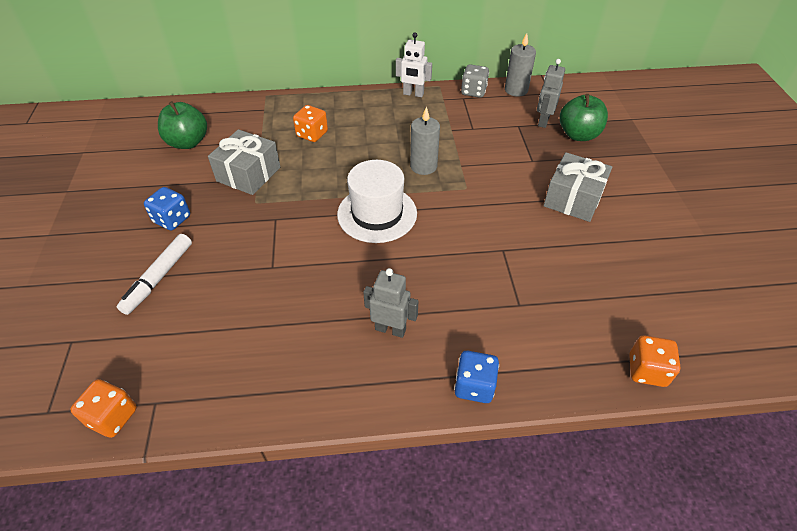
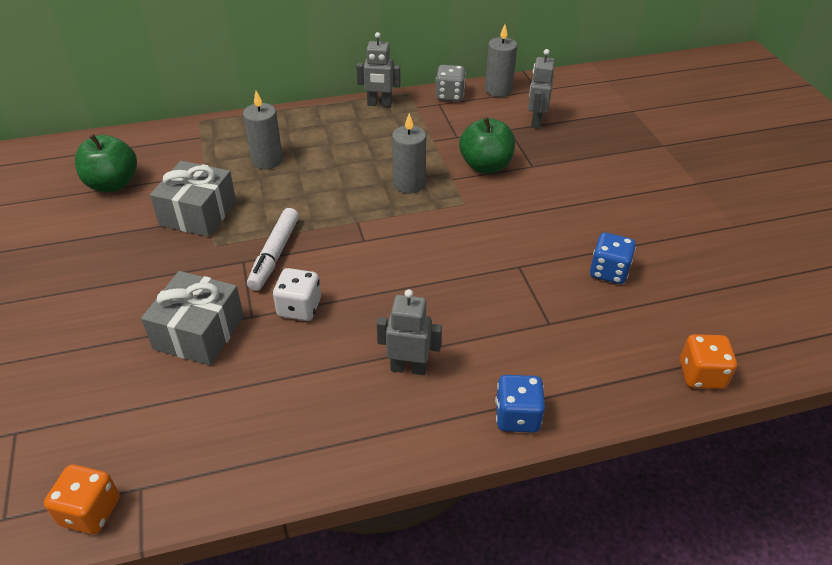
camera: 10 degrees left, 5 degrees down
(158, 278) = (112, 345): white marker -> white marker (274, 254)
(172, 219) = (113, 275): blue dice -> blue dice (608, 271)
(311, 265) = (299, 308): none -> white dice
(312, 134) = (267, 160): orange dice -> grey candle
(377, 214) = (365, 242): white hat -> none
(413, 94) = (379, 104): white robot -> grey robot
(573, 199) = (586, 203): grey gift -> grey gift (199, 332)
(578, 135) = (578, 133): green apple -> green apple (485, 166)

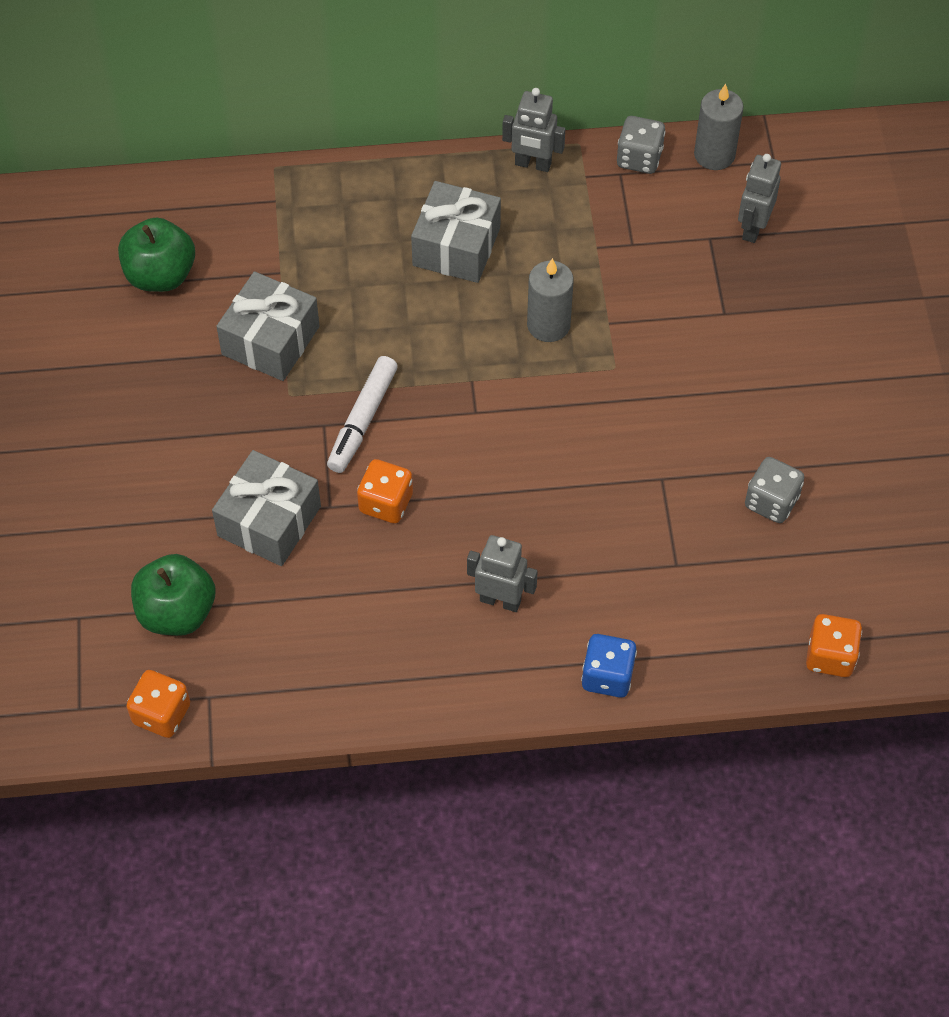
camera: 10 degrees right, 15 degrees up
(267, 160) = (363, 257): grey candle -> none
(299, 308) = (386, 503): white dice -> orange dice
(334, 149) = (456, 246): none -> grey gift
(485, 166) = (659, 305): green apple -> green apple (177, 612)
(608, 271) = (771, 502): blue dice -> grey dice

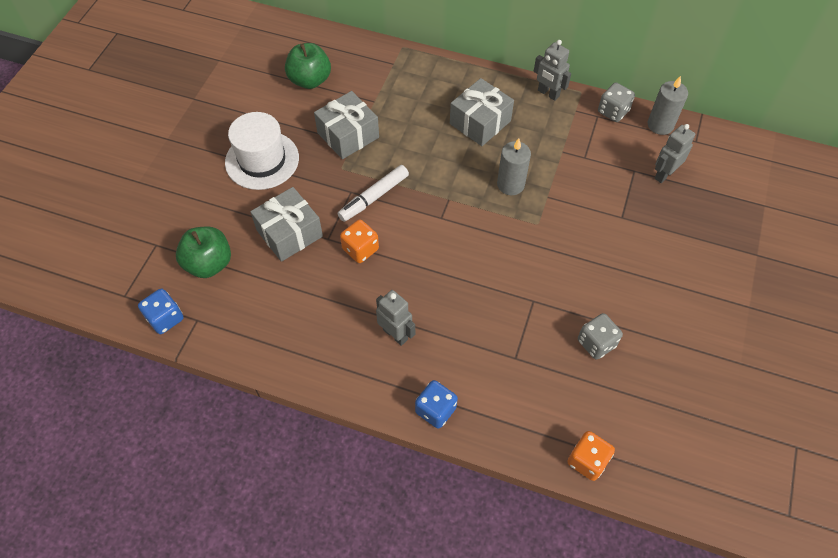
camera: 25 degrees right, 0 degrees up
(161, 714) = (165, 318): orange dice -> blue dice
(162, 429) = (262, 160): none -> white hat

